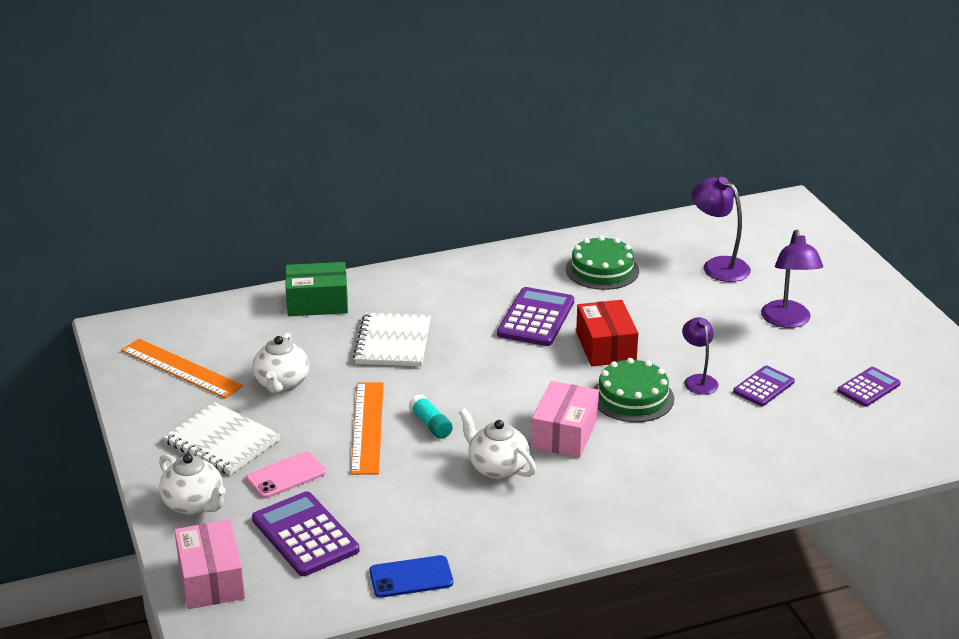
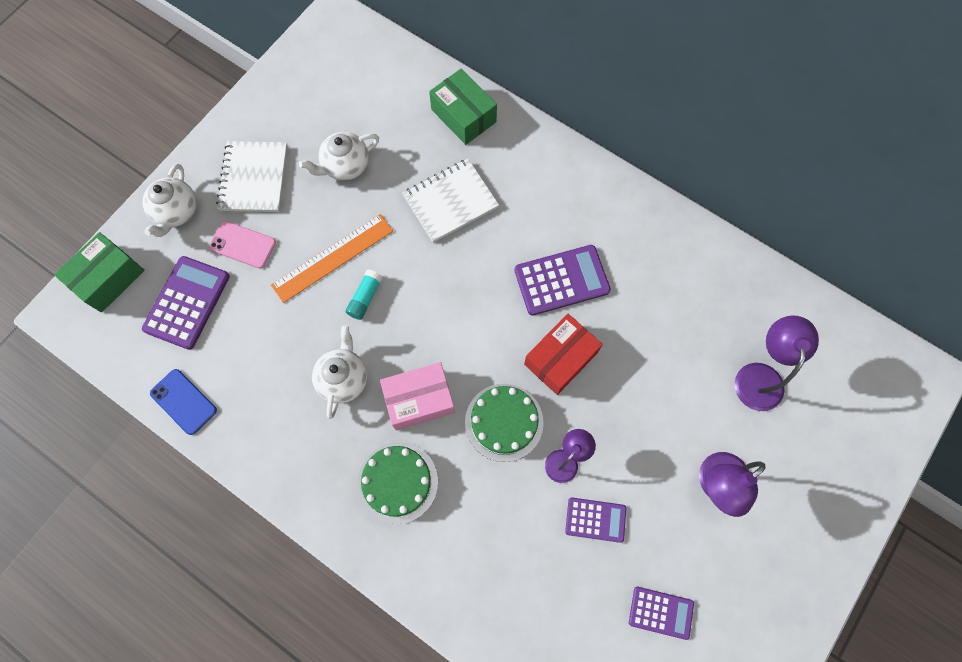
camera: 55 degrees right, 40 degrees up
(181, 368) = (318, 91): orange ruler -> none
(211, 579) = (108, 278): pink box -> green box
(602, 270) = (674, 286): green cake -> green cake (397, 482)

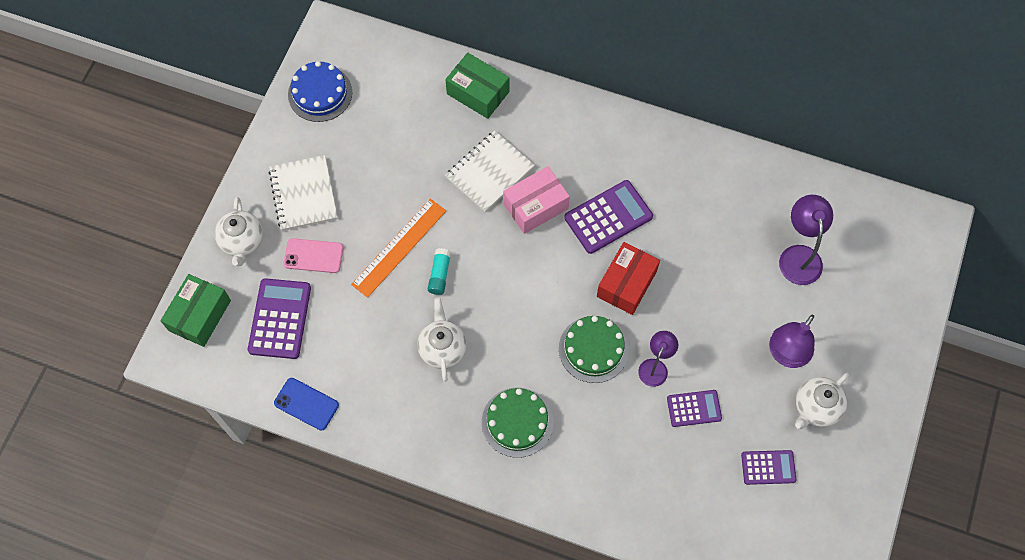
camera: 15 degrees left, 5 degrees down
(304, 79) = (320, 93): none -> blue cake
(345, 166) = (384, 163): white teapot -> white teapot (816, 408)
(419, 400) = (515, 349): pink box -> pink box (535, 206)

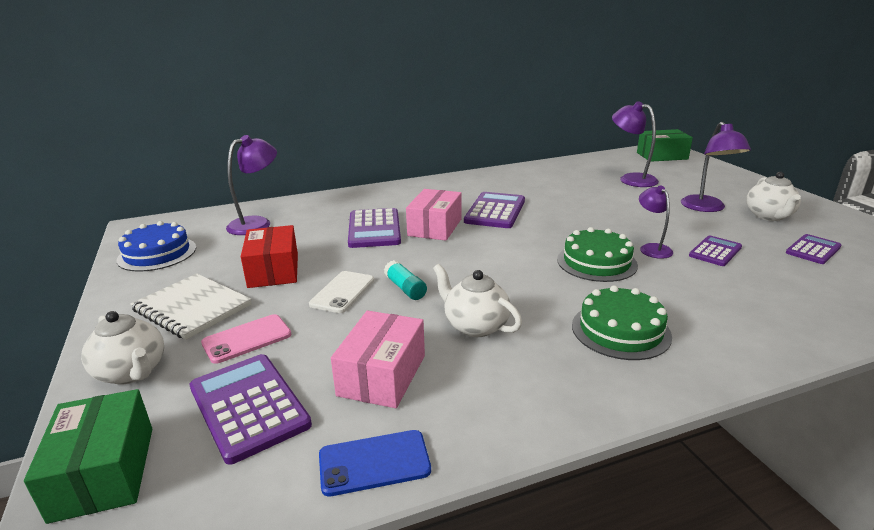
camera: 40 degrees left, 40 degrees down
(357, 348) = (382, 375): none -> pink box
(399, 247) = (342, 292): orange ruler -> white phone
(414, 92) = (257, 223): none -> purple lamp
(478, 93) = (315, 206): green box -> green box (662, 156)
(490, 172) = (374, 229): white notebook -> purple calculator
(626, 284) = (559, 227): red box -> red box (273, 270)

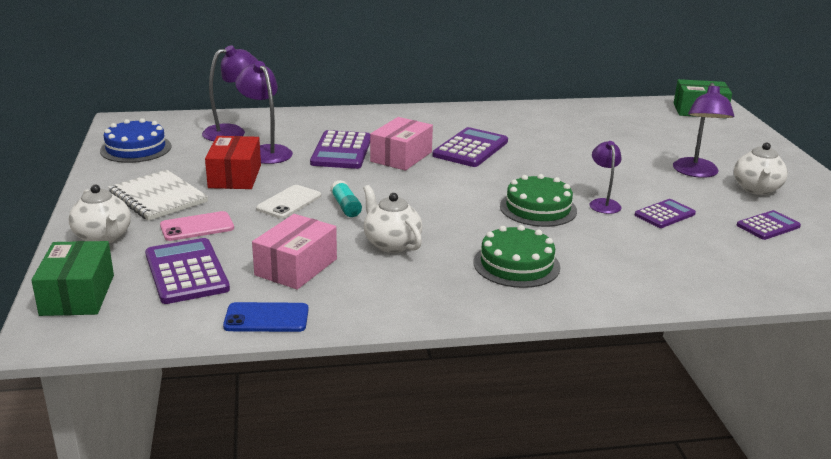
camera: 10 degrees right, 0 degrees up
(631, 179) = (641, 133): purple lamp -> purple lamp (266, 151)

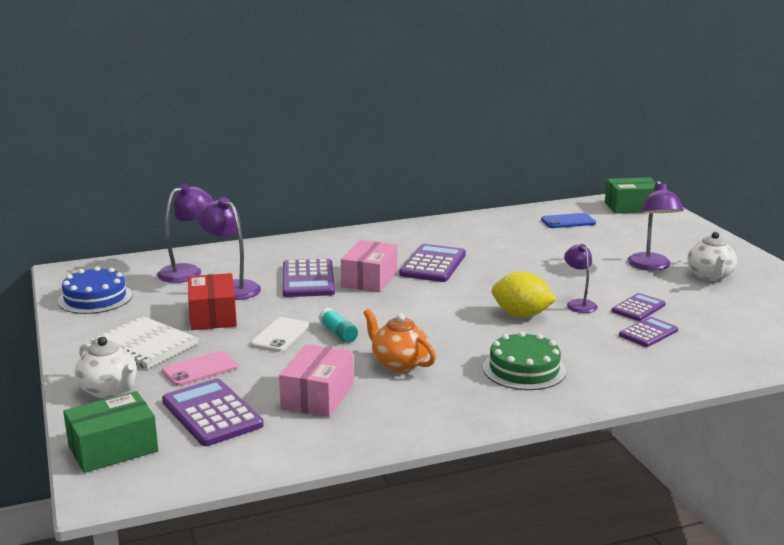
camera: 10 degrees left, 5 degrees down
(77, 295) = (113, 448): green box -> green box turned 75 degrees clockwise
(266, 318) = (312, 447): blue phone -> blue phone (568, 221)
(391, 244) = (399, 363): white teapot -> orange teapot
(538, 208) = (521, 315): green cake -> yellow lemon
(768, 226) = (732, 308): purple calculator -> purple calculator (648, 333)

